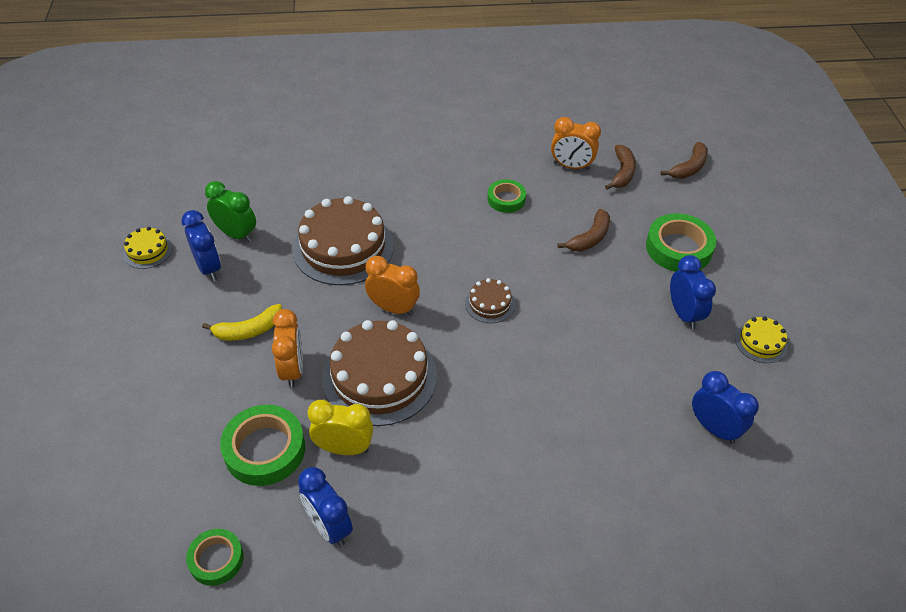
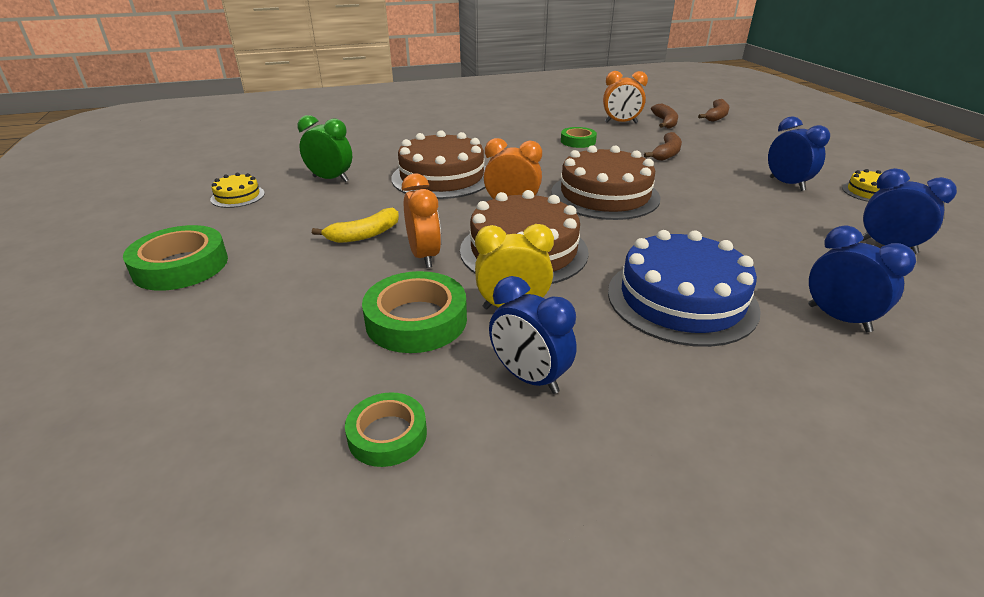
camera: 10 degrees left, 15 degrees down
(208, 268) = (307, 200): blue clock -> blue clock (838, 318)
(485, 464) = (681, 299): none -> blue cake
(489, 303) = (605, 195): brown cake -> brown cake, size x2.12
(678, 248) = (746, 152): green tape -> green tape (181, 266)

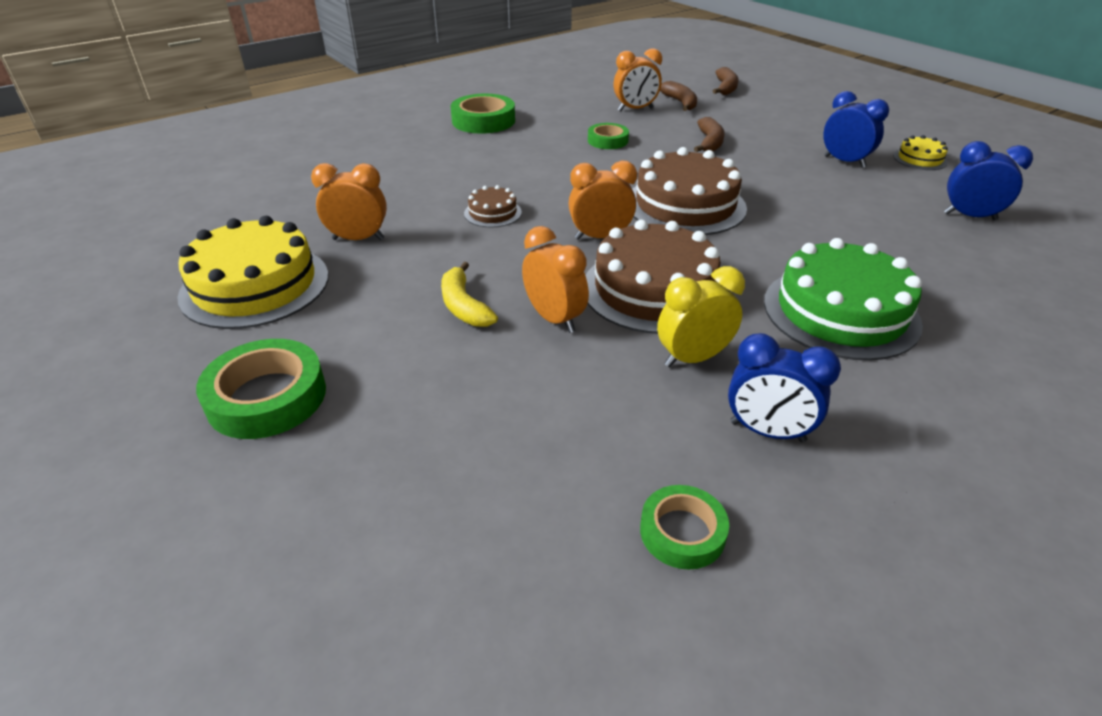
camera: 20 degrees left, 5 degrees up
(237, 196) = (255, 285): yellow cake -> yellow cake, size x2.12
(330, 179) = (358, 239): green clock -> orange clock
(364, 235) = (463, 306): yellow banana -> yellow banana turned 120 degrees clockwise
(416, 320) = (608, 397): green tape -> green tape (483, 121)
(442, 177) = (492, 213): brown cake -> brown cake, size x0.47
(681, 299) = (840, 312): blue cake -> green cake
(838, 318) = (978, 300): blue clock -> none

